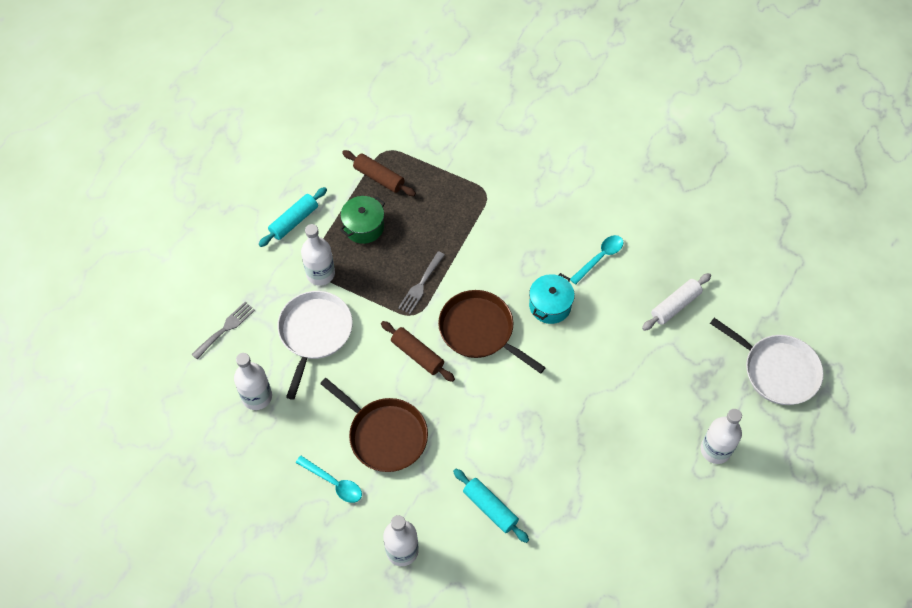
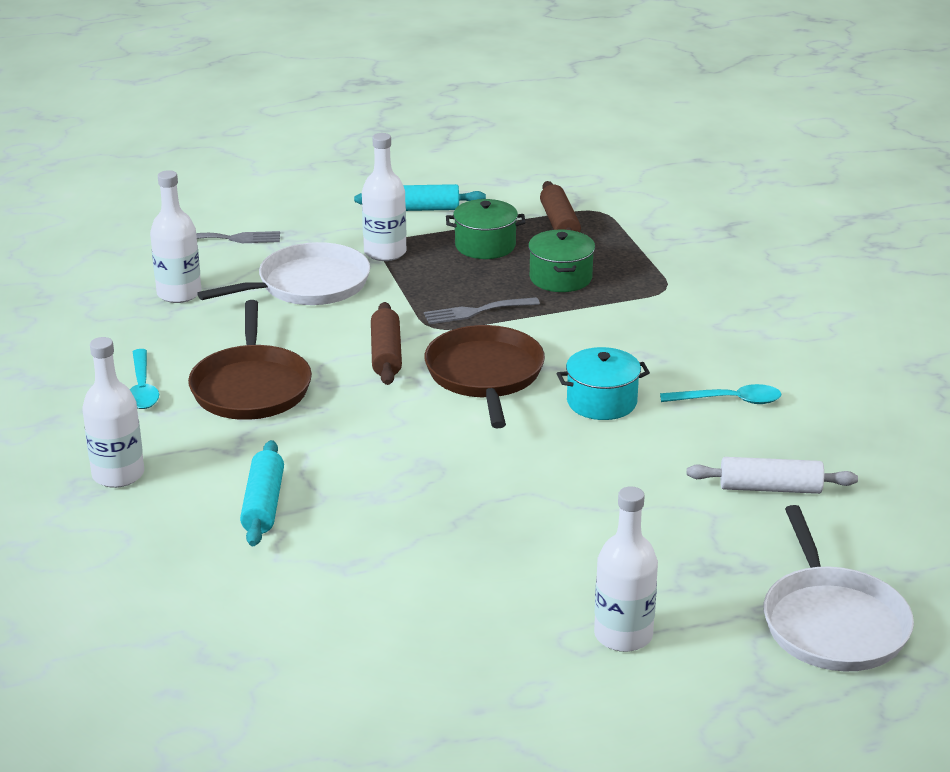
camera: 45 degrees right, 30 degrees down
(429, 224) = (560, 278): none -> green pot

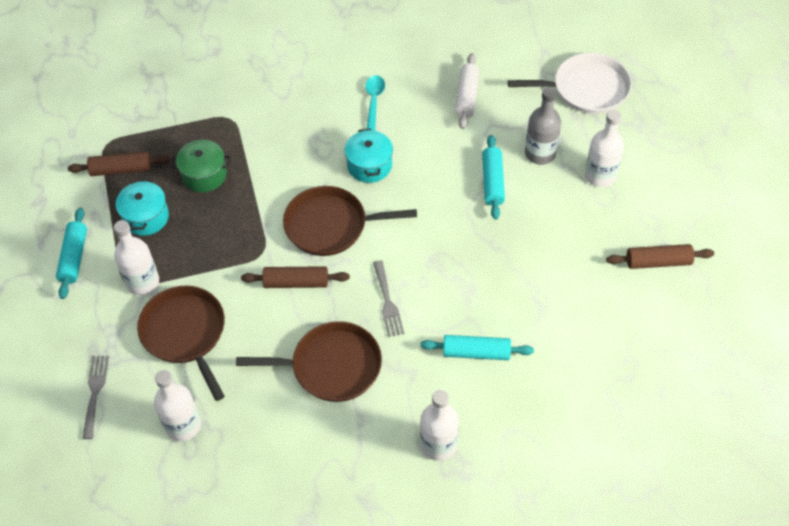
camera: 85 degrees left, 25 degrees up
(142, 388) = (325, 439): turquoise spoon -> none
(308, 285) = (185, 334): white pan -> brown pan
(437, 700) = (658, 262): none -> brown rolling pin
(476, 311) = (244, 227): grey fork -> grey fork (387, 302)
(485, 246) = (146, 217): green pot -> turquoise pot
(589, 516) = (492, 182): none -> turquoise rolling pin
(661, 566) = (540, 153): none -> grey bottle

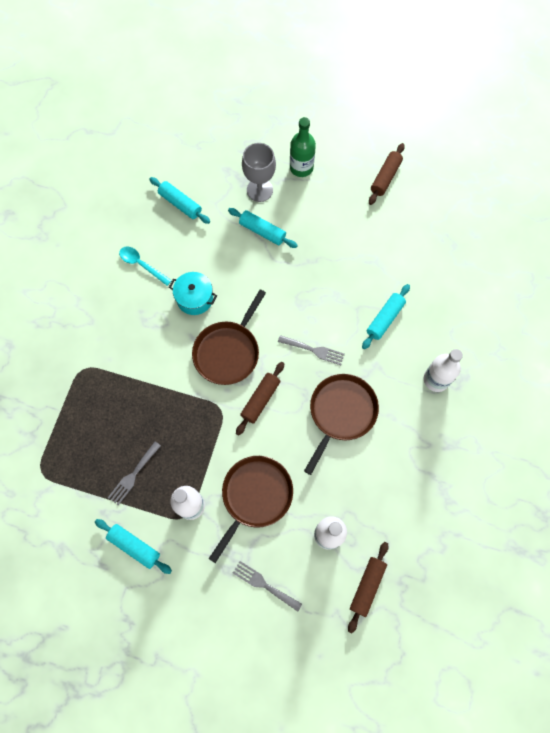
camera: 60 degrees left, 15 degrees up
(121, 169) = (74, 472): brown rolling pin -> brown rolling pin (367, 586)
(146, 217) = (133, 475): turquoise pot -> grey fork
(185, 334) = (255, 496): brown pan -> brown pan turned 120 degrees clockwise
(204, 175) = (123, 414): green pot -> none
(467, 96) = (180, 204): white rolling pin -> turquoise rolling pin
(540, 153) = (259, 190): grey bottle -> grey goblet
(586, 89) = (227, 131): white pan -> none
(600, 176) = (301, 167): white bottle -> green bottle

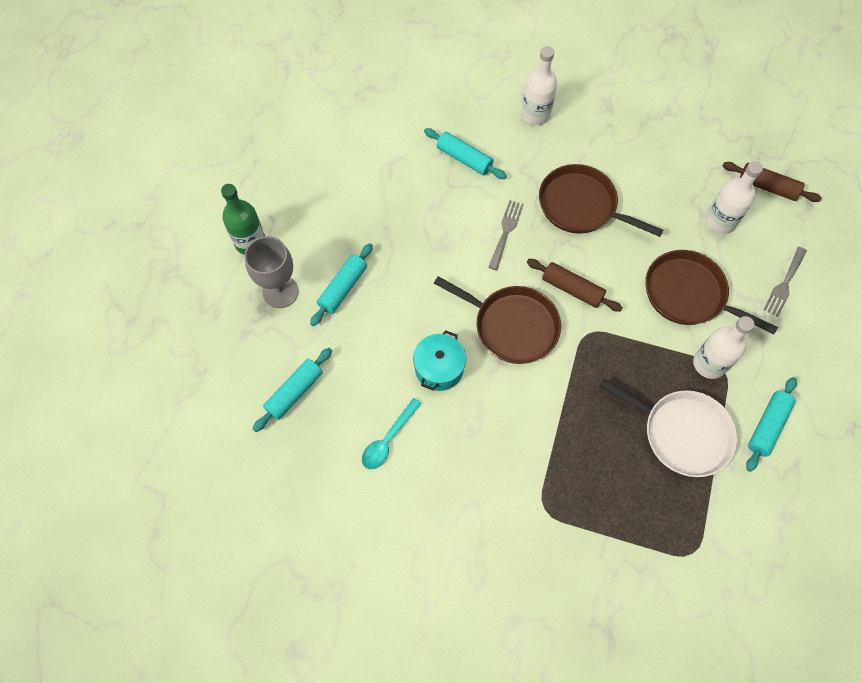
camera: 90 degrees left, 5 degrees down
(133, 475) = (681, 433): grey fork -> white pan
(385, 177) = (274, 150): brown rolling pin -> none

